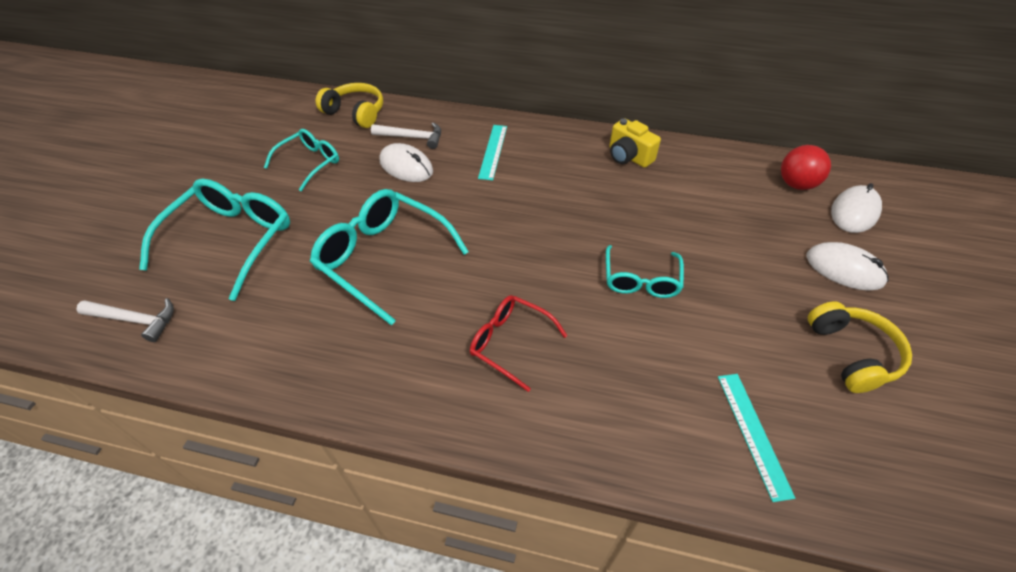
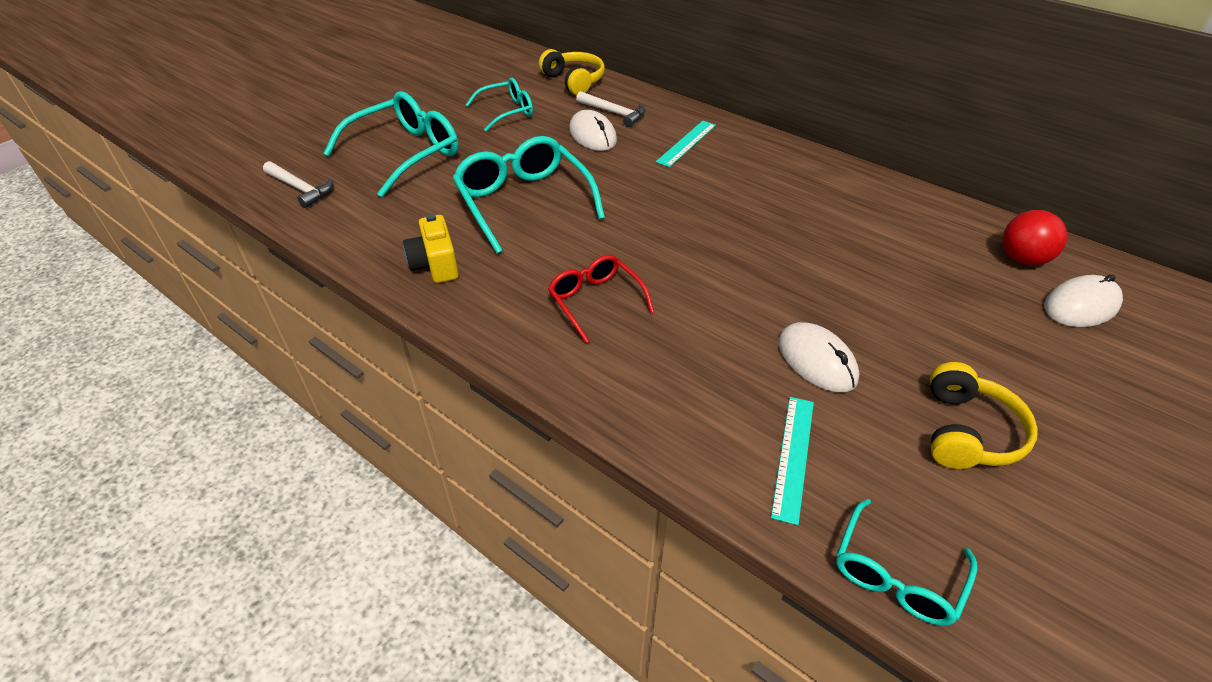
camera: 25 degrees right, 5 degrees down
(628, 157) = (831, 183): yellow camera -> yellow camera (435, 264)
(641, 280) = (765, 292): turquoise glasses -> turquoise glasses (896, 575)
(844, 269) = (1021, 354): white mouse -> white mouse (816, 360)

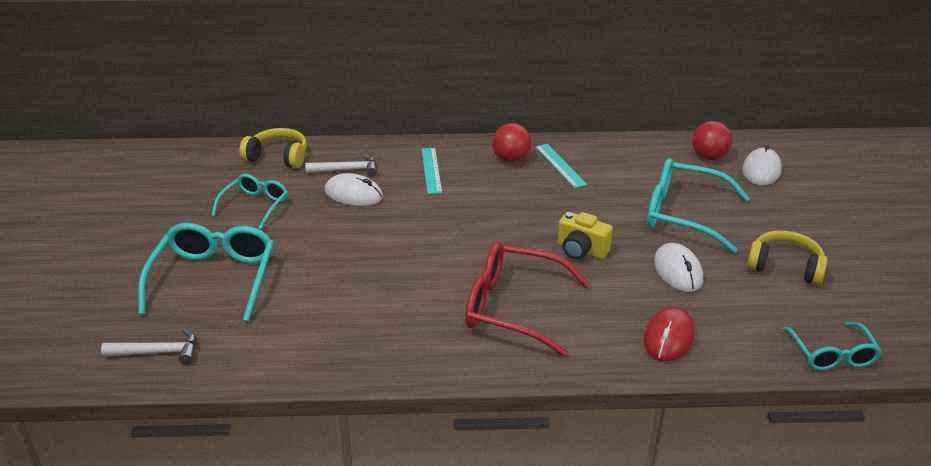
camera: 40 degrees left, 10 degrees down
(435, 264) = (367, 345): yellow camera -> yellow camera (581, 250)
(523, 201) = (369, 268): turquoise glasses -> turquoise glasses (683, 214)
(595, 301) = (512, 307): red glasses -> red glasses, size x1.67
(712, 423) = (668, 337): none -> red mouse
(777, 165) = (511, 159): none -> red ball
(793, 456) = (727, 329): turquoise ruler -> turquoise ruler (560, 165)
(816, 360) = (678, 271): white mouse -> white mouse turned 60 degrees clockwise
(967, 432) = (785, 267): yellow headphones -> yellow headphones turned 45 degrees counterclockwise

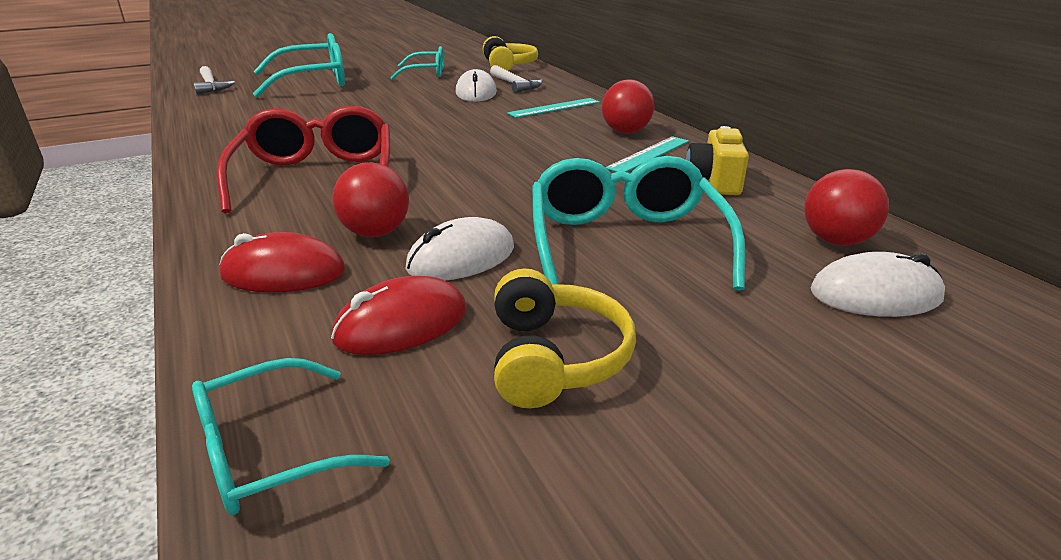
camera: 65 degrees right, 5 degrees down
(581, 250) = (462, 192): yellow camera -> yellow camera (714, 182)
(629, 295) = (375, 233): none -> red ball
(742, 304) = (401, 324): none -> red mouse

